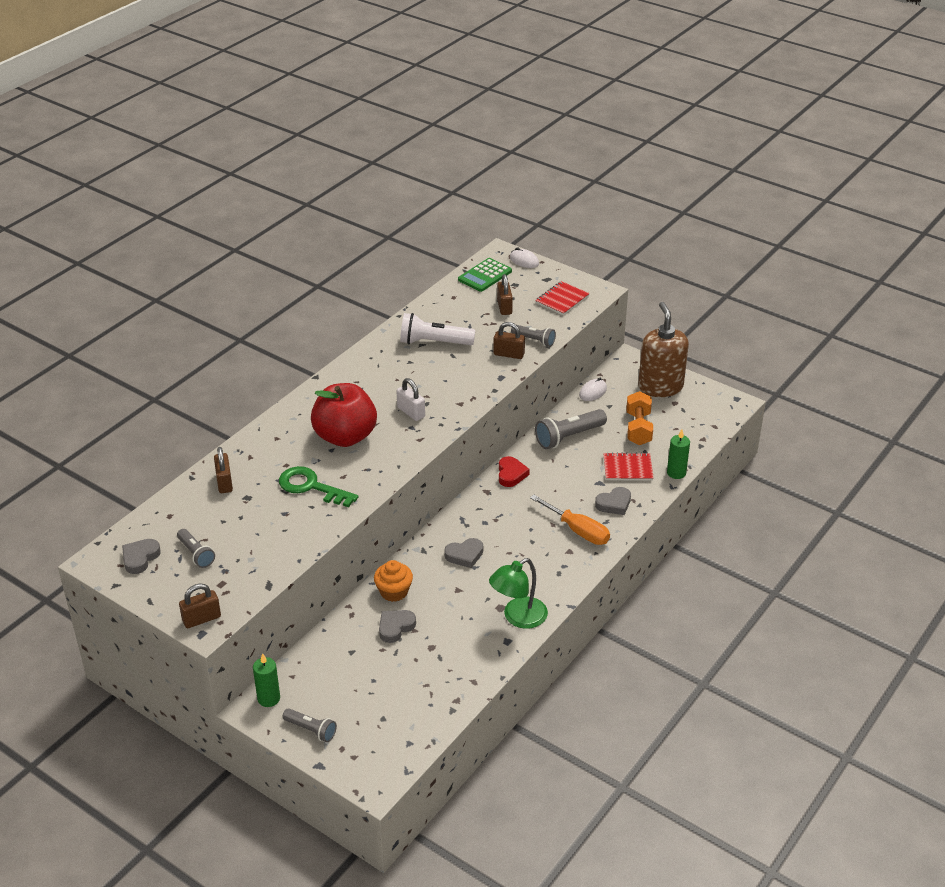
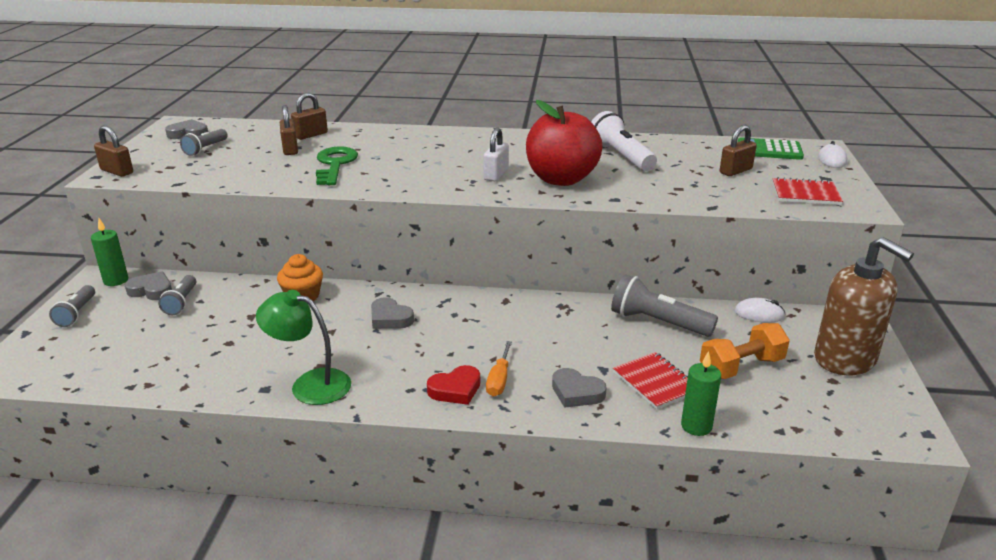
camera: 60 degrees right, 10 degrees down
(345, 437) = (424, 159): red apple -> red apple (561, 179)
(395, 627) = (249, 313): grey heart -> grey heart (151, 290)
(509, 354) = (660, 193): brown padlock -> brown padlock (290, 149)
(511, 474) = (549, 306): red heart -> red heart (455, 389)
(534, 340) = (707, 198): grey flashlight -> grey flashlight (181, 302)
(577, 530) = (499, 380): orange screwdriver -> orange screwdriver, size x0.65
(660, 387) = (845, 359): brown soap dispenser -> brown soap dispenser turned 90 degrees clockwise

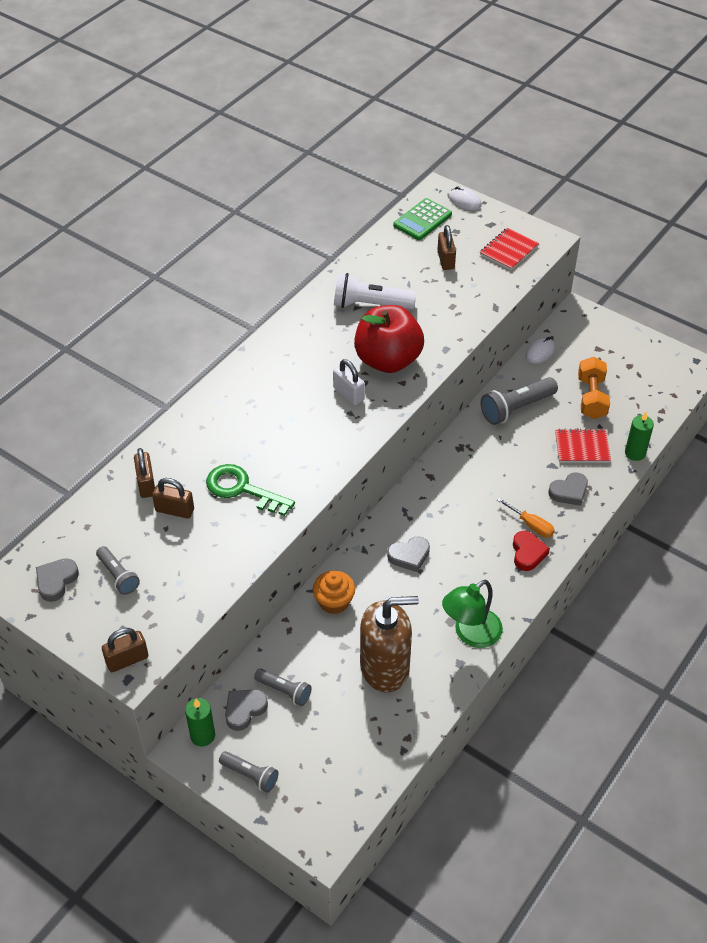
camera: 60 degrees left, 20 degrees up
(845, 359) = (613, 346): brown soap dispenser -> brown soap dispenser (385, 668)

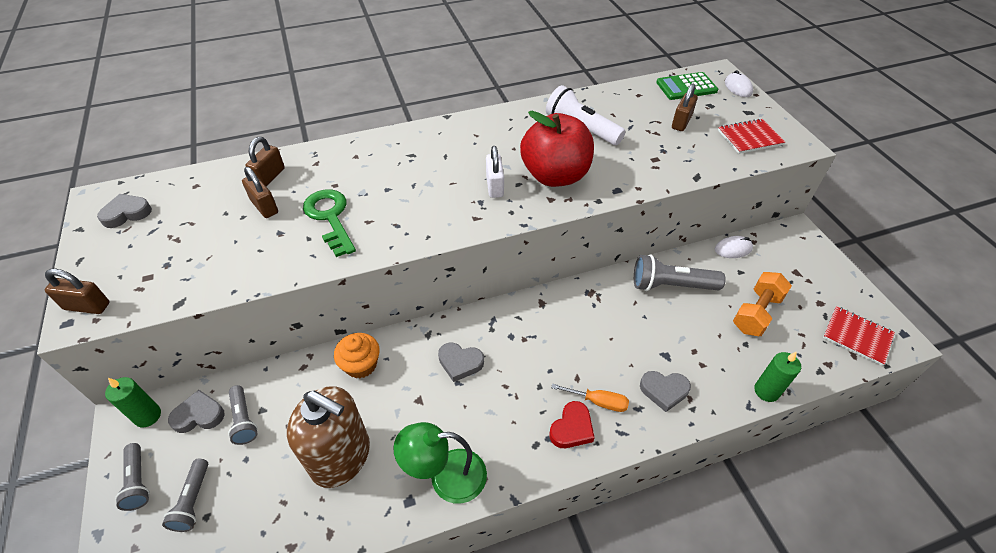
camera: 35 degrees right, 0 degrees up
(118, 576) = (167, 234): grey flashlight -> grey flashlight (193, 501)
(531, 525) = (598, 402): orange screwdriver -> orange screwdriver turned 60 degrees counterclockwise
(582, 447) = (711, 354): red notebook -> red notebook (857, 336)

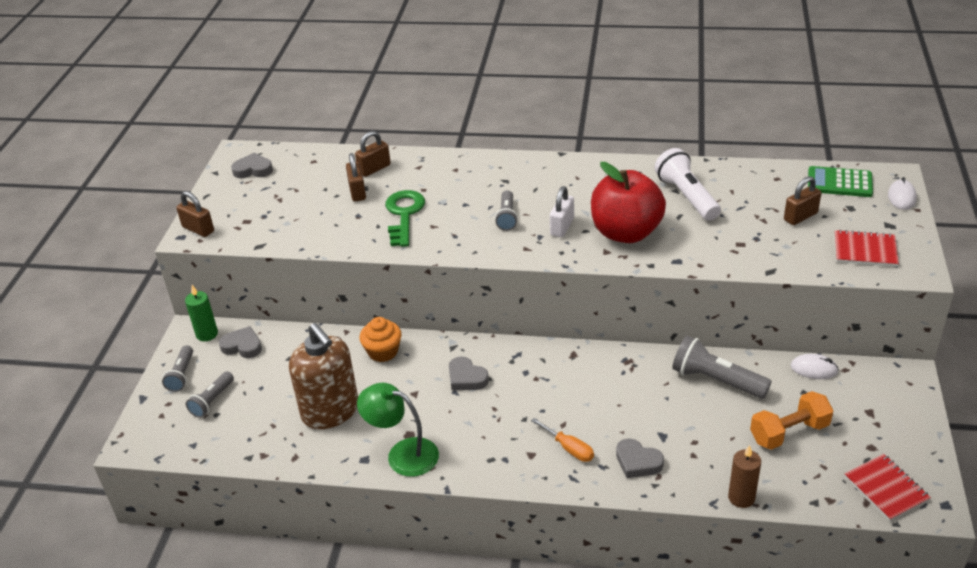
camera: 30 degrees right, 10 degrees down
(244, 420) = (273, 360): grey flashlight -> grey flashlight (507, 217)
(572, 428) = (530, 459): red heart -> none
(766, 391) = (741, 497): green candle -> brown candle

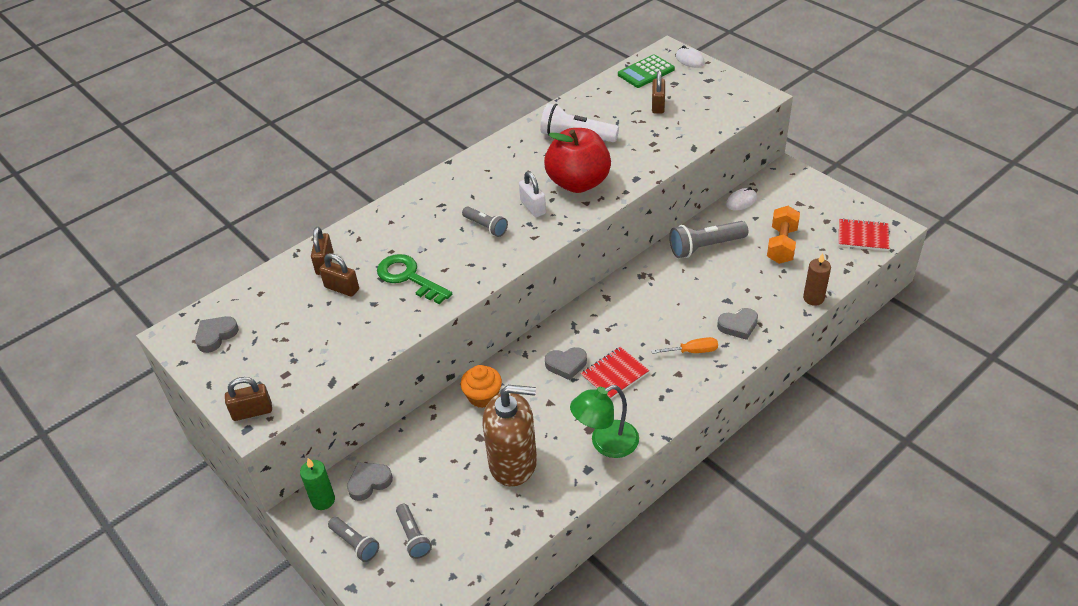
camera: 50 degrees left, 5 degrees up
(865, 250) = (720, 102): red notebook -> red notebook (614, 374)

